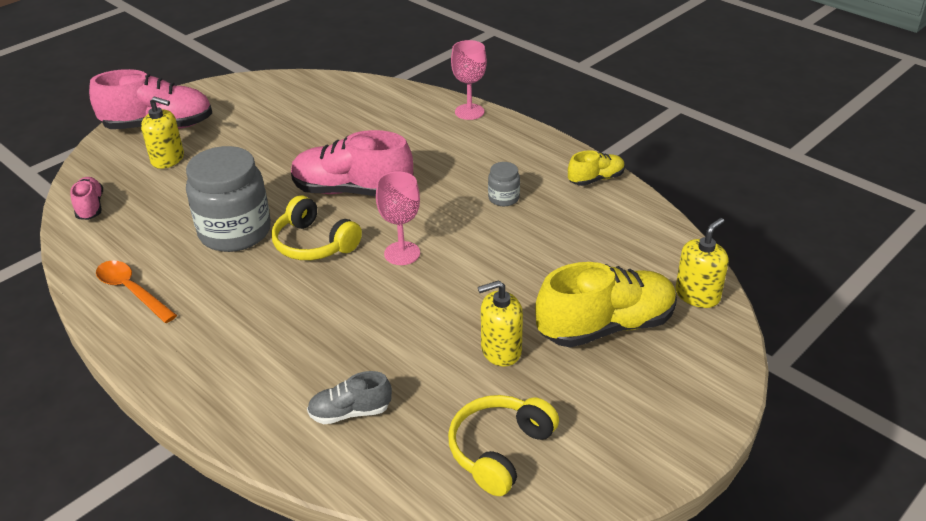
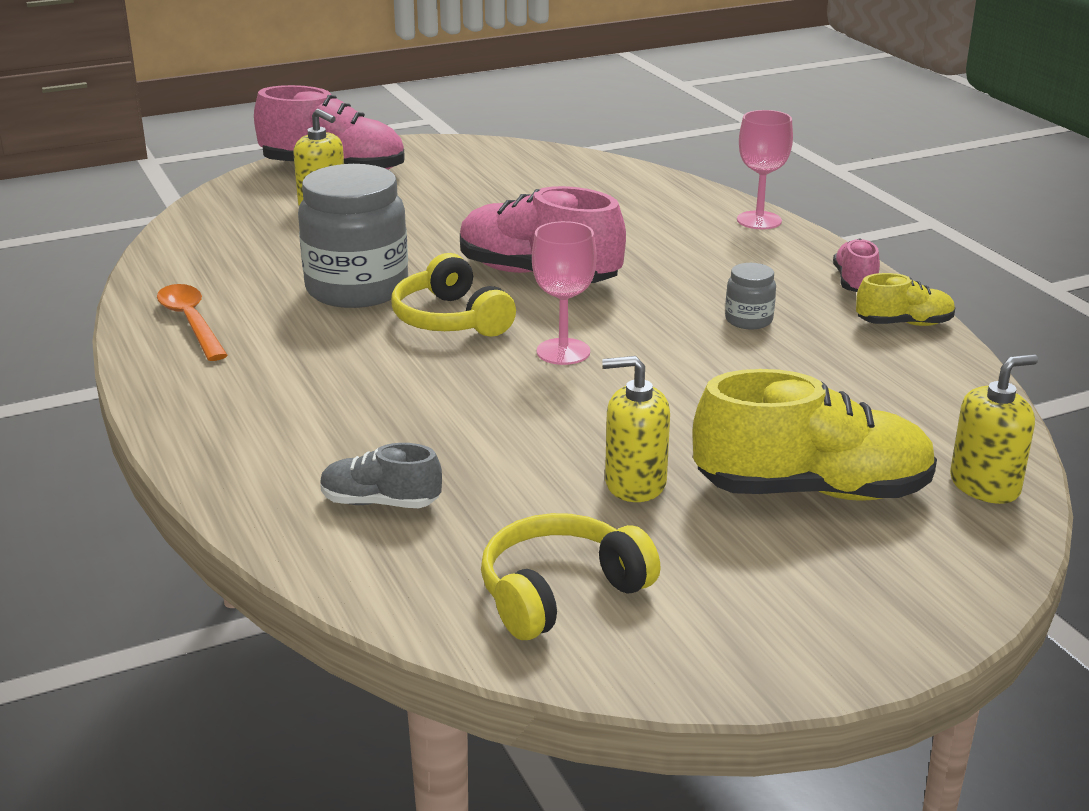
camera: 20 degrees right, 10 degrees down
(90, 207) = (198, 233): pink shoe -> pink shoe (855, 282)

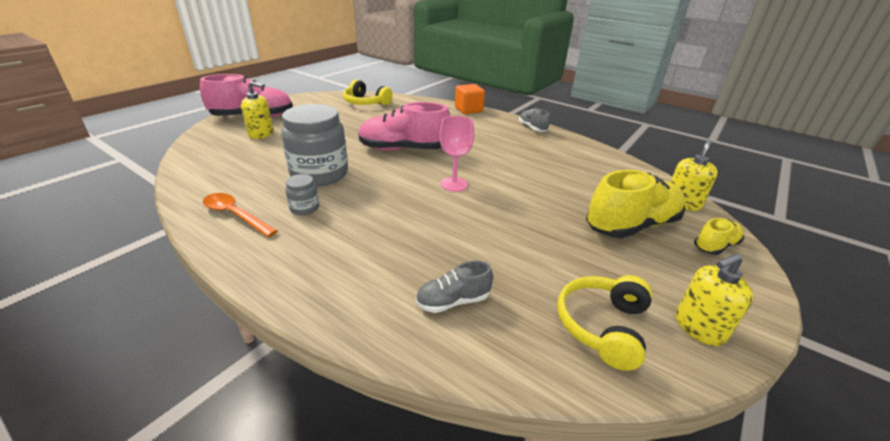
camera: 30 degrees left, 5 degrees up
(451, 319) = (384, 180): yellow headphones -> yellow headphones (366, 103)
(635, 483) = (560, 245): yellow soap dispenser -> yellow soap dispenser (699, 327)
(748, 320) = (513, 152): grey jar -> grey jar (304, 208)
(759, 220) = (468, 110): pink goblet -> orange cube
(855, 282) = (532, 128): pink shoe -> grey shoe
(904, 324) = (569, 141): yellow shoe -> yellow shoe (715, 246)

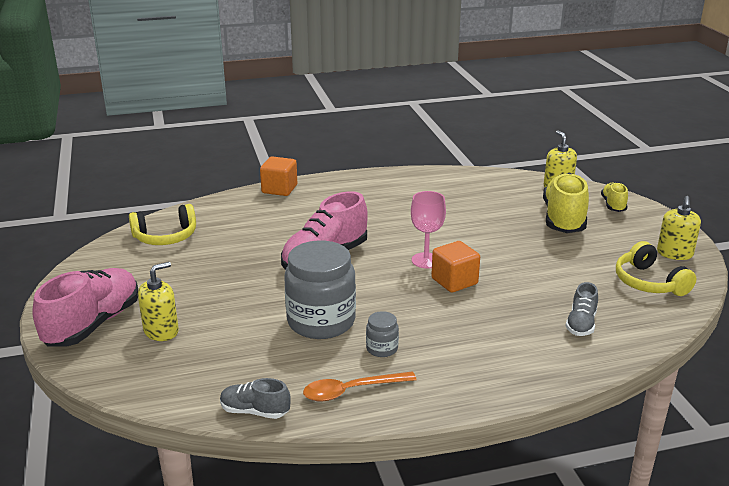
camera: 50 degrees left, 5 degrees down
(439, 206) = (454, 281): none -> orange cube
(532, 128) = (368, 179): grey shoe -> grey shoe (255, 411)

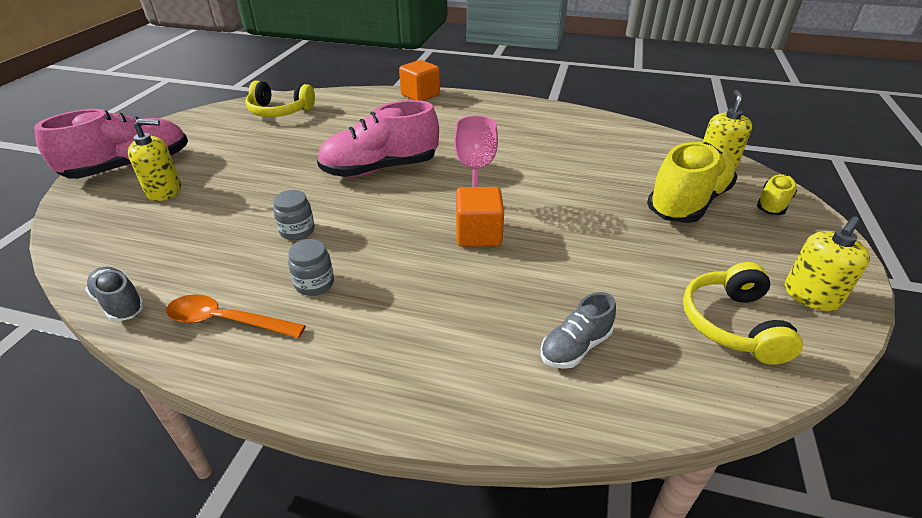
camera: 30 degrees right, 10 degrees up
(321, 321) = (297, 231): grey jar -> grey jar, size x0.45

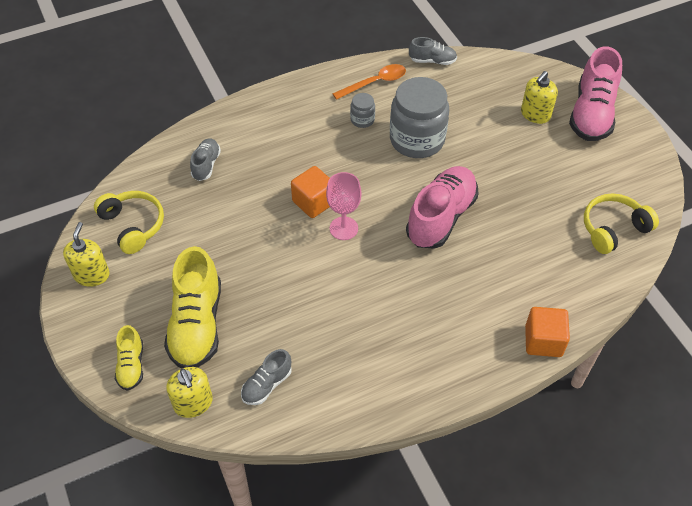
camera: 140 degrees right, 15 degrees up
(297, 231) = (417, 140): grey jar -> grey jar, size x2.24
(643, 149) = (267, 385): none -> grey shoe

